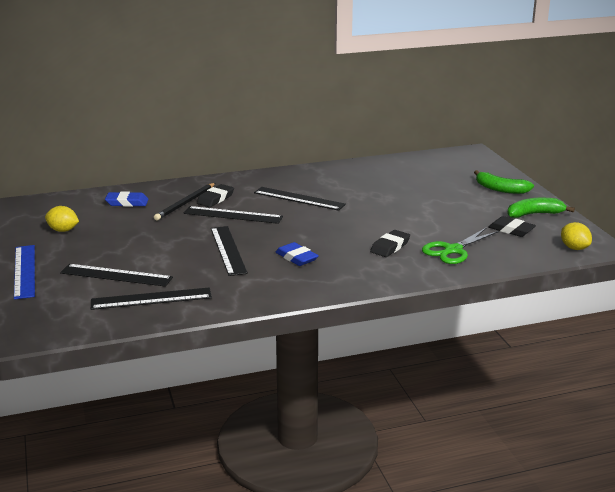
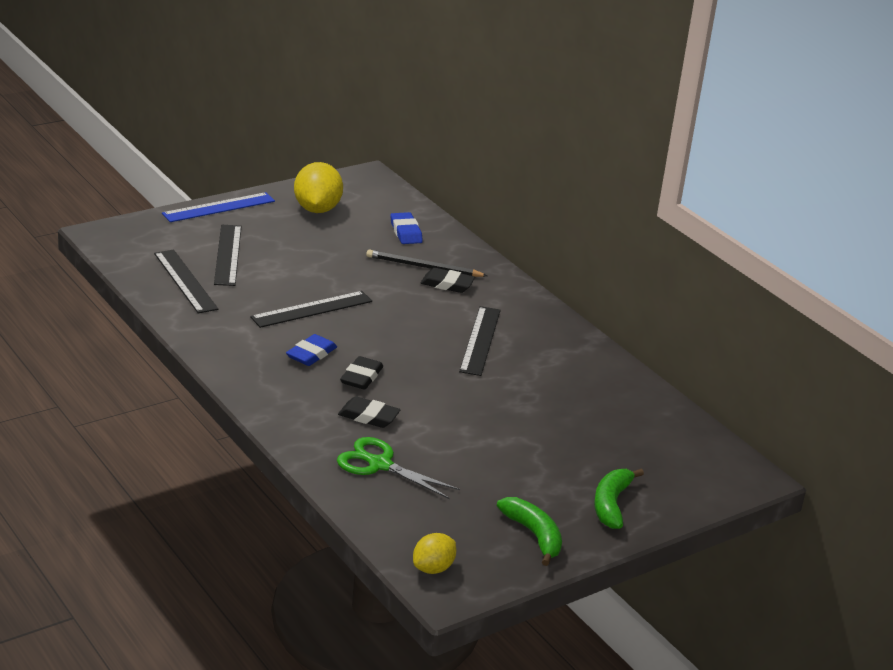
camera: 70 degrees right, 5 degrees up
(63, 230) = (317, 209): yellow lemon -> yellow lemon, size x1.69
(233, 215) = (406, 301): black ruler -> none
(511, 230) = (467, 513): black eraser -> black eraser (361, 377)

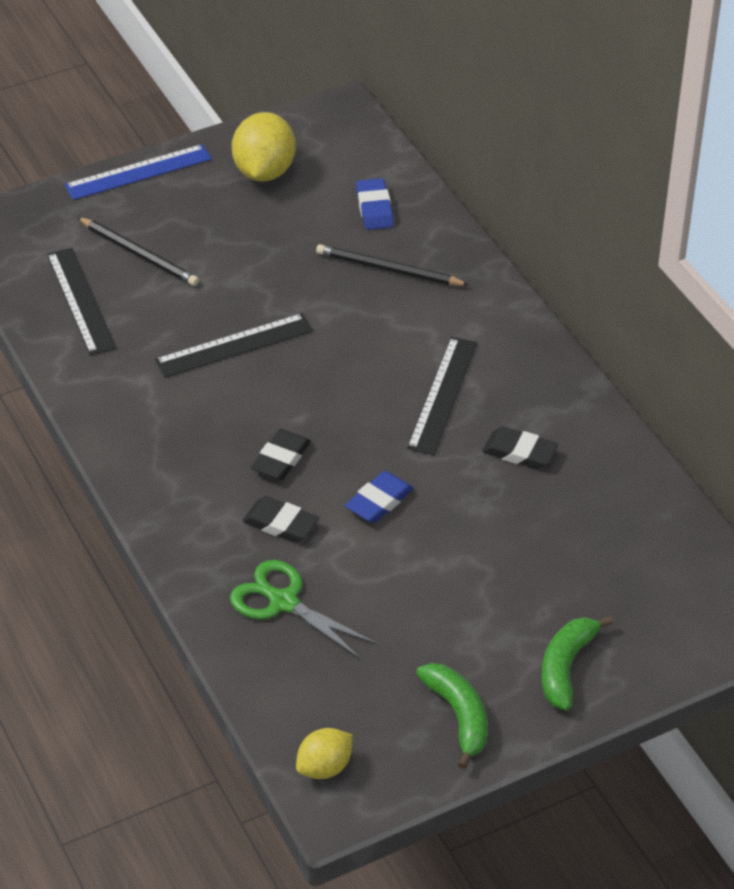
camera: 10 degrees right, 15 degrees up
(227, 255) = (139, 254): black ruler -> black pencil
(311, 354) = (223, 421): blue eraser -> blue eraser (379, 501)
(447, 284) = (415, 299): black eraser -> black eraser (519, 452)

